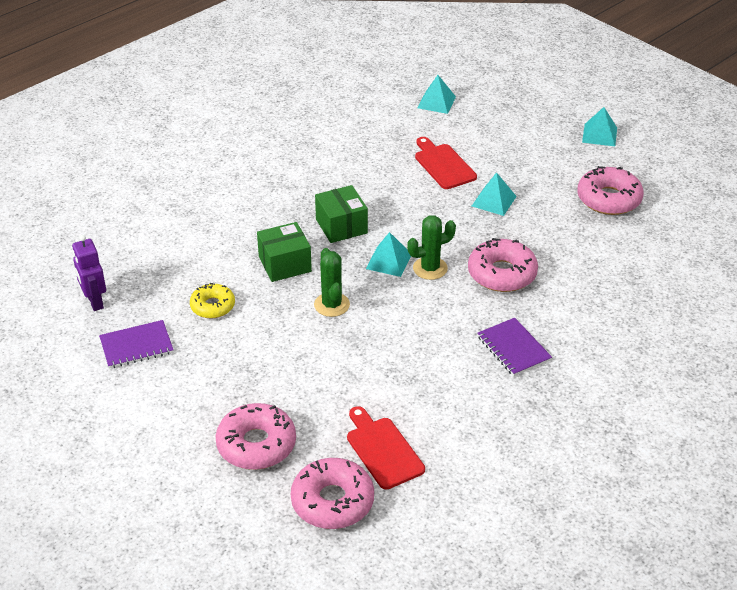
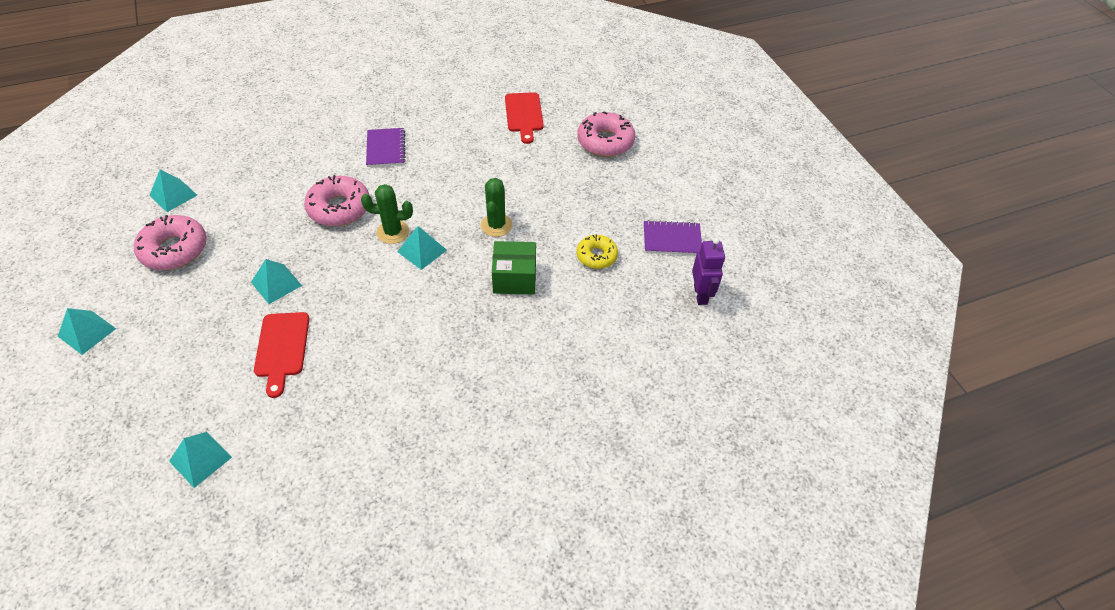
camera: 160 degrees left, 10 degrees up
(332, 501) = (572, 98): pink donut -> none
(341, 226) = (438, 303): green box -> none
(669, 238) = (173, 195): none -> turquoise pyramid

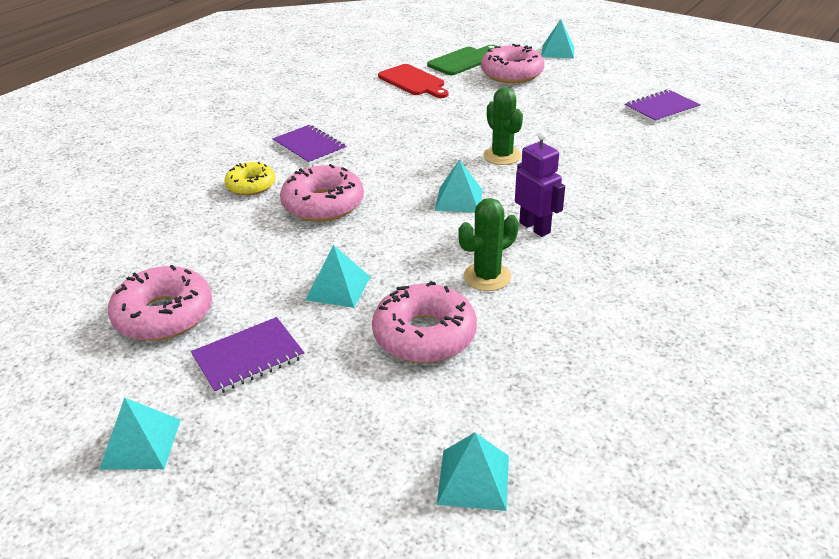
camera: 30 degrees left, 15 degrees down
(173, 195) = (96, 271): turquoise pyramid -> turquoise pyramid (558, 51)
(183, 307) = (248, 357): none -> purple notebook
(282, 348) = (424, 335): red cutting board -> pink donut
(393, 232) = (408, 199): green cactus -> green cactus (487, 277)
(514, 278) = (575, 182): green box -> none
(586, 108) = (463, 61): none -> green cutting board
(596, 256) = (620, 141): yellow donut -> yellow donut (251, 185)
(700, 294) = (737, 130): purple robot -> purple robot (535, 227)

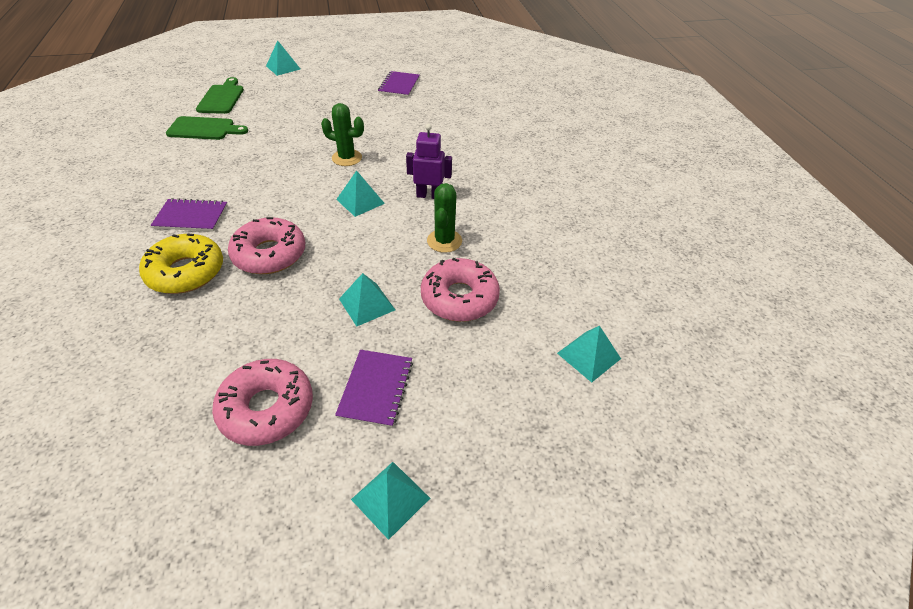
camera: 50 degrees left, 10 degrees up
(251, 185) = (186, 272): yellow donut -> yellow donut, size x1.59
(413, 81) = (204, 129): red cutting board -> green cutting board
(512, 74) = (273, 95): pink donut -> none

